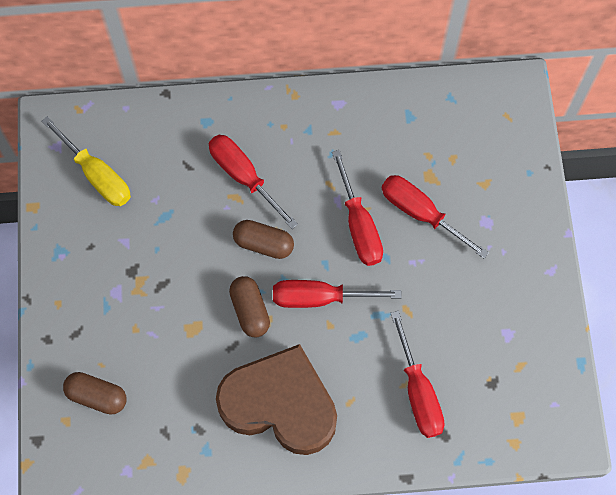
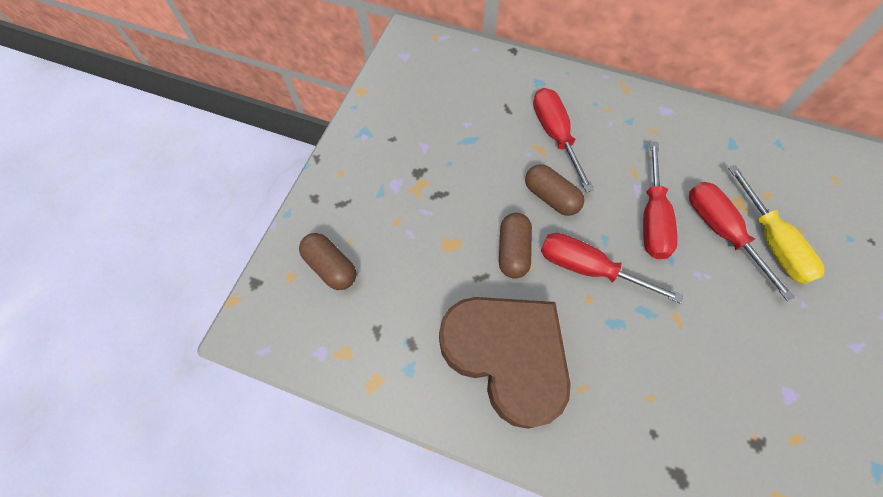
camera: 25 degrees right, 5 degrees down
(96, 174) = (426, 87): yellow screwdriver -> yellow screwdriver (770, 241)
(418, 391) = (665, 412): red screwdriver -> none

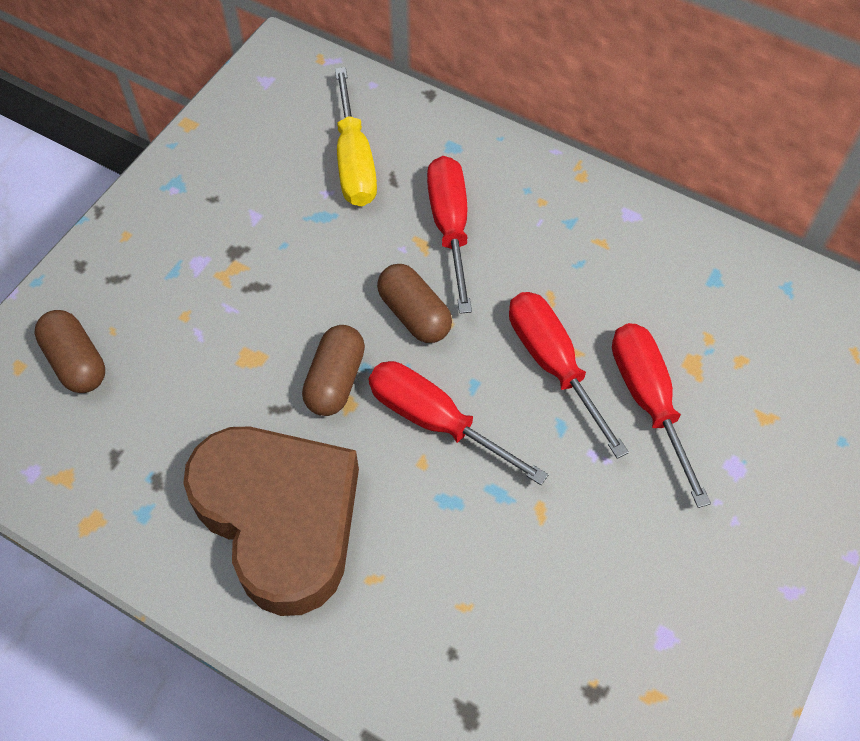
camera: 10 degrees right, 5 degrees down
(652, 217) = (553, 365): red screwdriver -> red screwdriver turned 135 degrees clockwise
(770, 241) = (718, 425): yellow screwdriver -> yellow screwdriver (354, 161)

